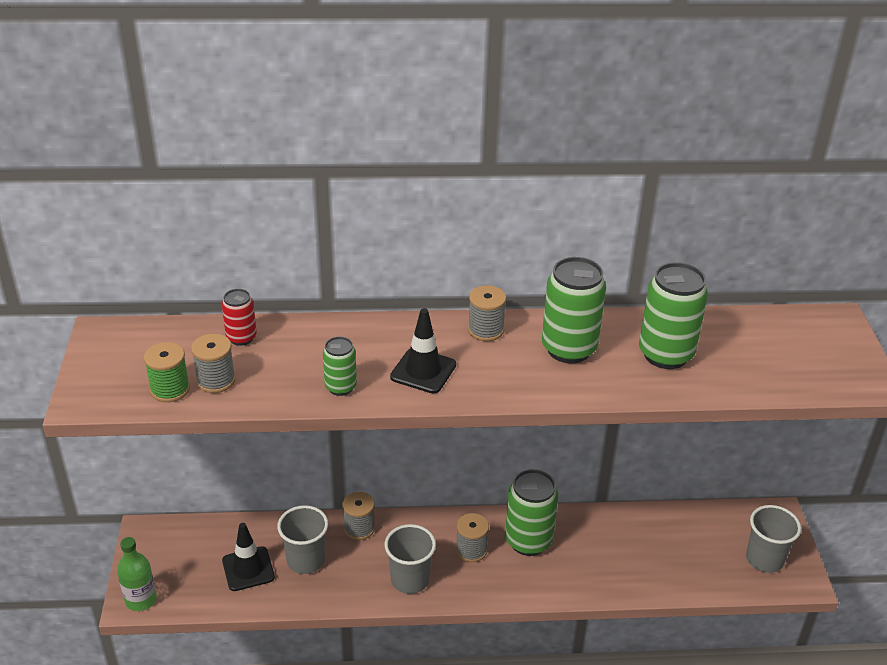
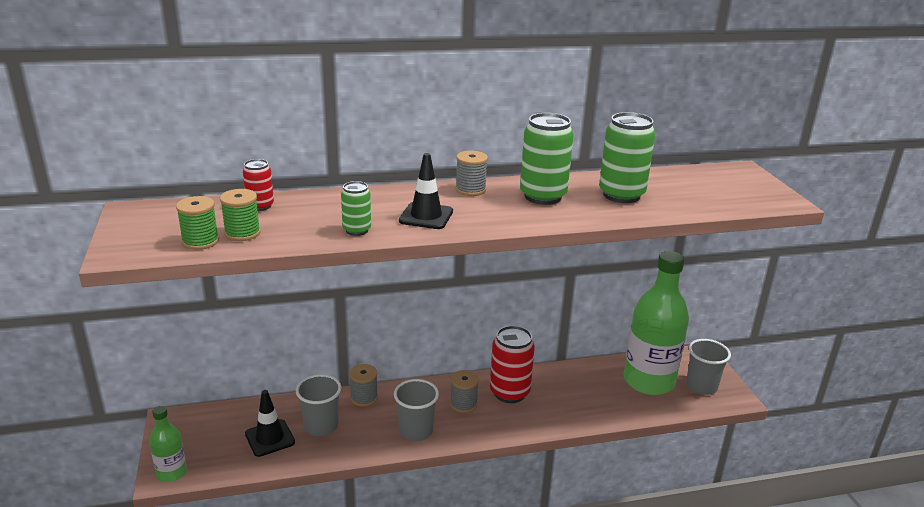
camera: 10 degrees left, 10 degrees down
(216, 380) = (242, 233): grey spool -> green spool
(528, 541) = (509, 392): green can -> red can
(701, 544) = (648, 381): none -> green bottle

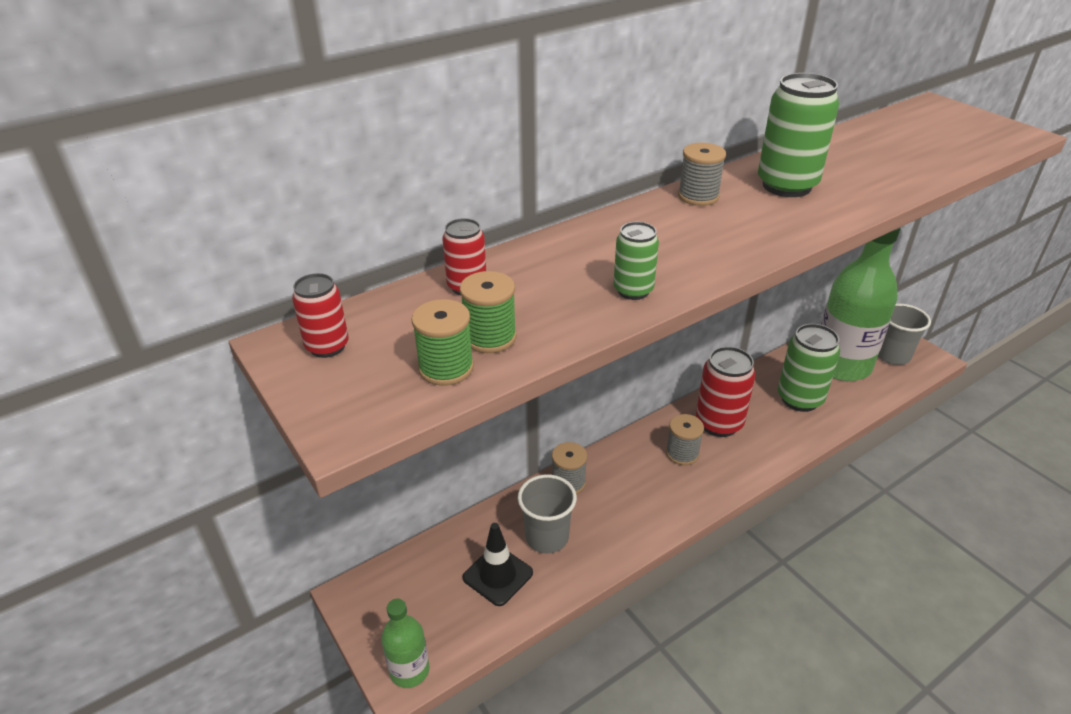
camera: 20 degrees left, 10 degrees up
(150, 216) = (327, 346): none -> red can
(416, 431) = (657, 505): grey cup -> none
(426, 216) = (691, 247): black traffic cone -> none
(621, 195) = (863, 164): green can -> green can (800, 399)

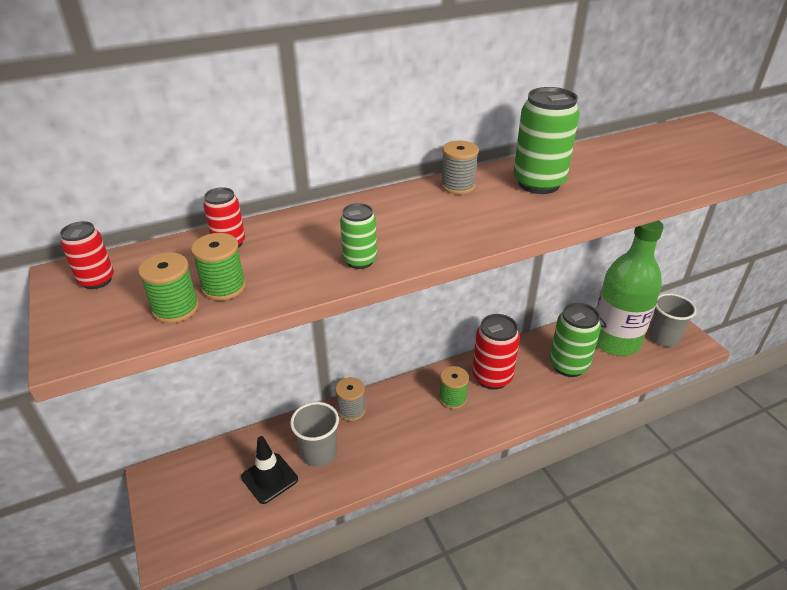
camera: 10 degrees right, 0 degrees up
(409, 670) = (175, 544): green bottle -> none
(682, 453) = (452, 398): grey spool -> green spool

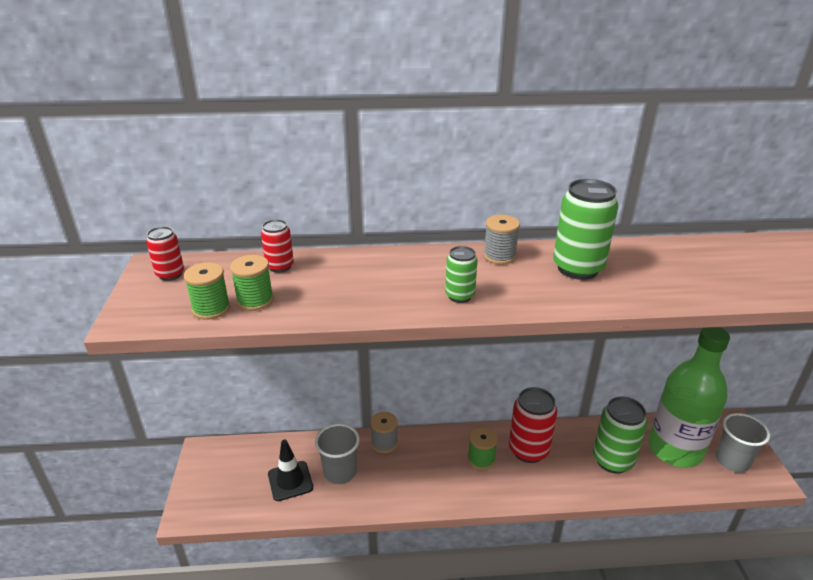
camera: 20 degrees right, 5 degrees down
(360, 261) = (372, 303): green can -> green can (459, 296)

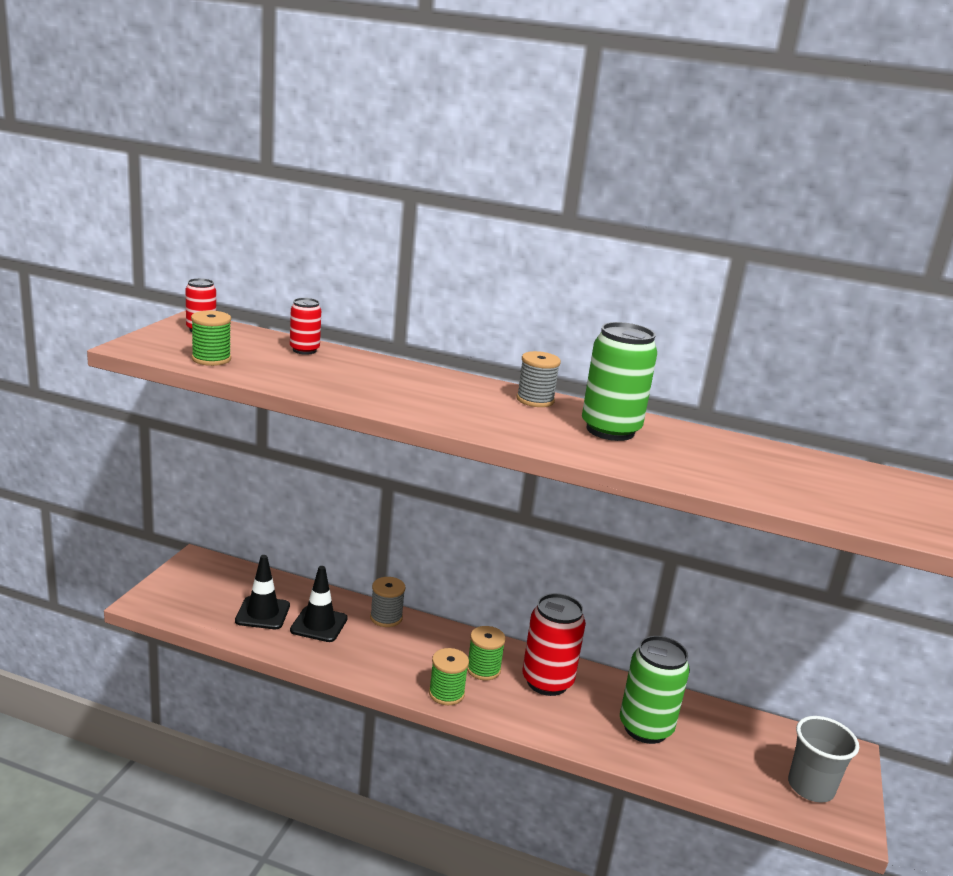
camera: 20 degrees right, 10 degrees down
(255, 300) = (255, 364): green spool -> green spool (446, 693)
(340, 472) = (319, 624): grey cup -> black traffic cone
(459, 296) = (454, 413): green can -> none
(675, 449) = (739, 748): green bottle -> none

